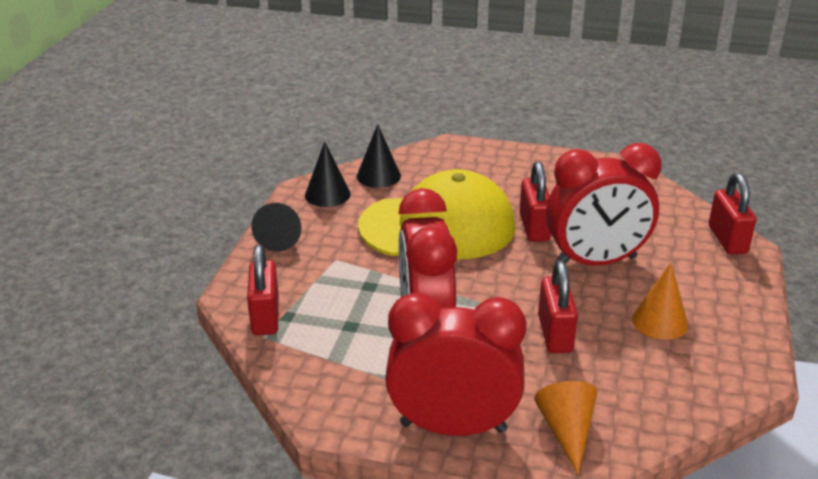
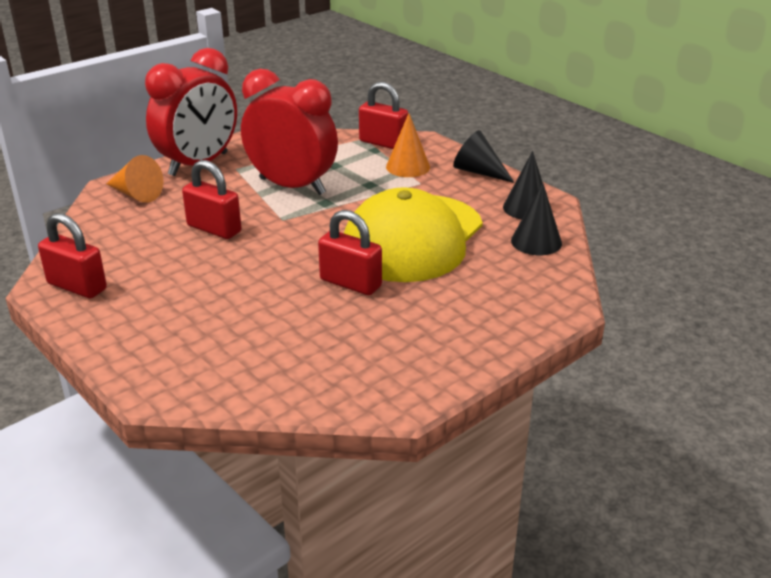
camera: 125 degrees right, 0 degrees up
(595, 262) = (261, 289): red clock -> none
(660, 321) = (155, 278): orange cone -> orange cone (408, 167)
(727, 240) = (180, 386): red padlock -> red padlock (77, 286)

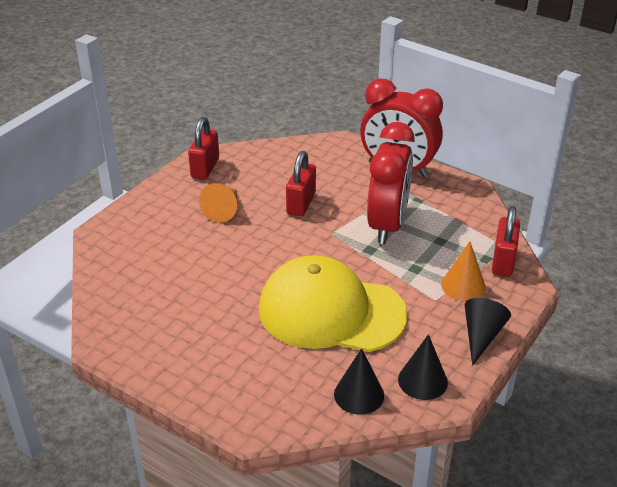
camera: 75 degrees right, 5 degrees up
(136, 194) = (335, 155): orange cone -> orange cone (224, 210)
(350, 283) = (248, 289): red padlock -> none

